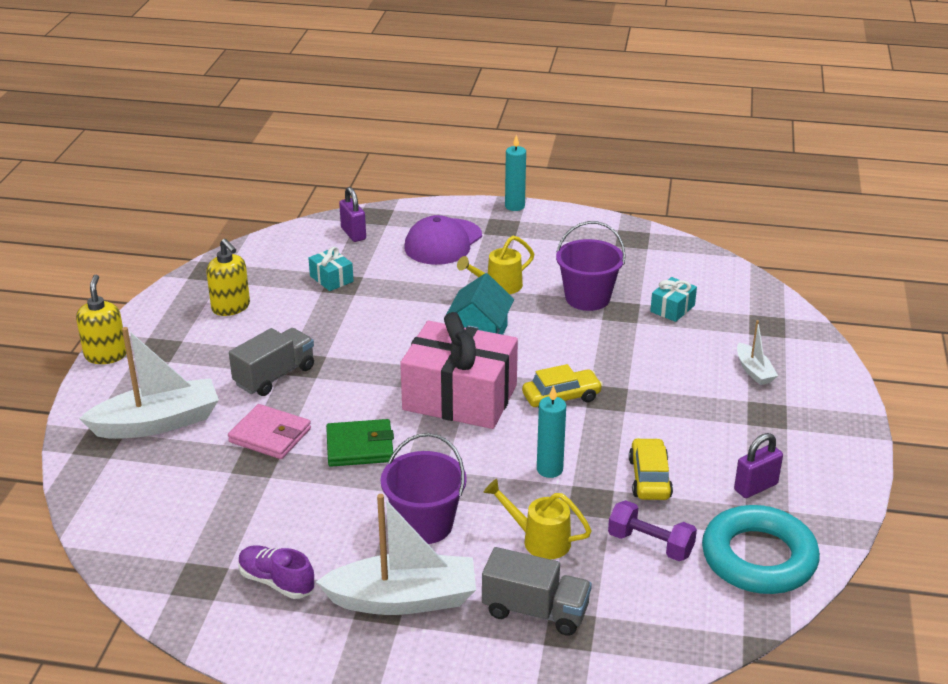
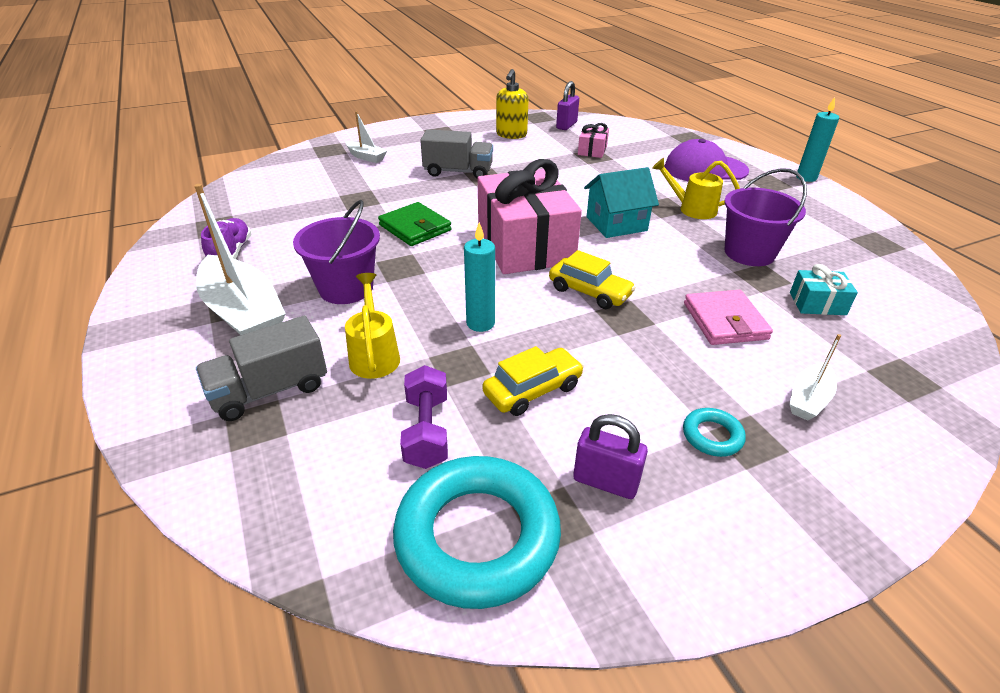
camera: 55 degrees right, 5 degrees up
(106, 355) = (415, 122): yellow soap dispenser -> none
(157, 423) = (366, 157): white boat -> white boat, size x0.50
(270, 435) = (392, 193): pink wallet -> pink wallet (725, 321)
(331, 279) = (592, 150): turquoise gift -> pink gift
(353, 234) = (655, 139): purple padlock -> purple padlock (566, 125)
(535, 611) = (270, 390): grey truck -> grey truck turned 75 degrees clockwise
(753, 426) = (712, 436): none -> turquoise ring

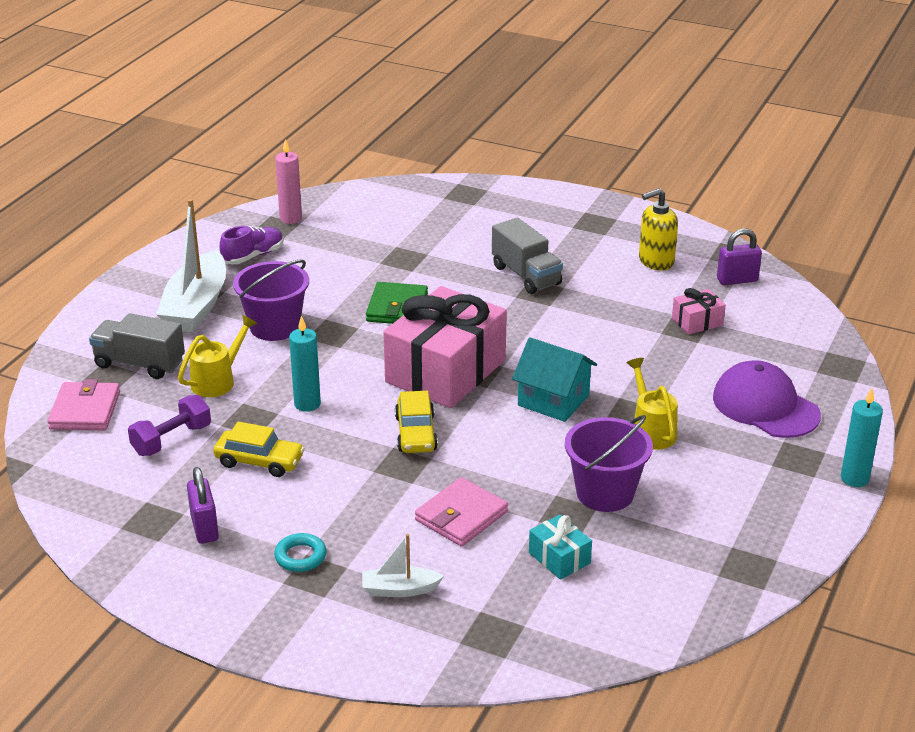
camera: 50 degrees right, 5 degrees down
(218, 215) = (291, 218): none -> pink candle
(286, 472) = (85, 410): none -> pink wallet
(366, 157) = (480, 218): white boat -> none
(477, 536) = (111, 500): turquoise ring -> none

